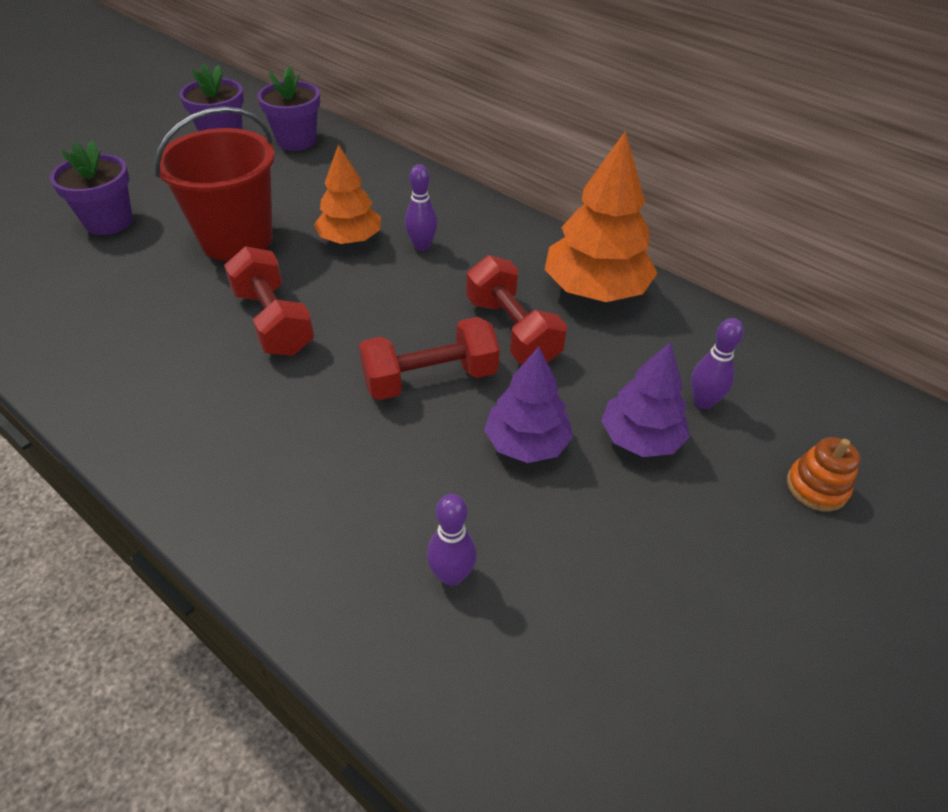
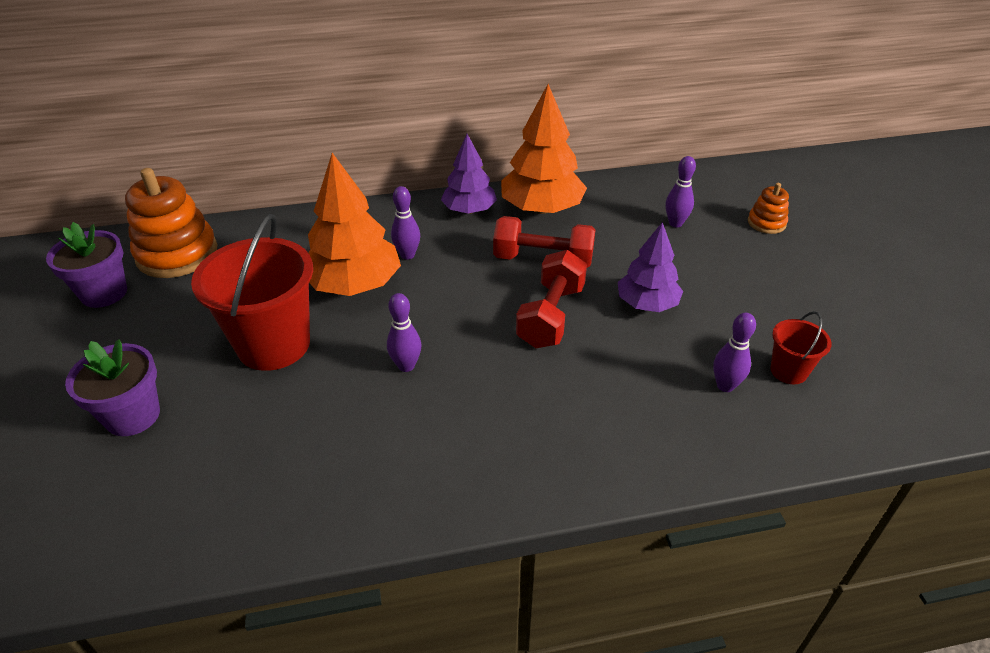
camera: 50 degrees left, 5 degrees down
(274, 322) = (406, 366): red dumbbell -> purple bowling pin
(296, 141) = (177, 254): purple flower pot -> orange stacking toy
(350, 239) = (355, 284): orange tree -> orange tree, size x1.54
(536, 631) = (788, 371): none -> red bucket
(640, 438) = (682, 259): purple tree -> purple tree (469, 210)

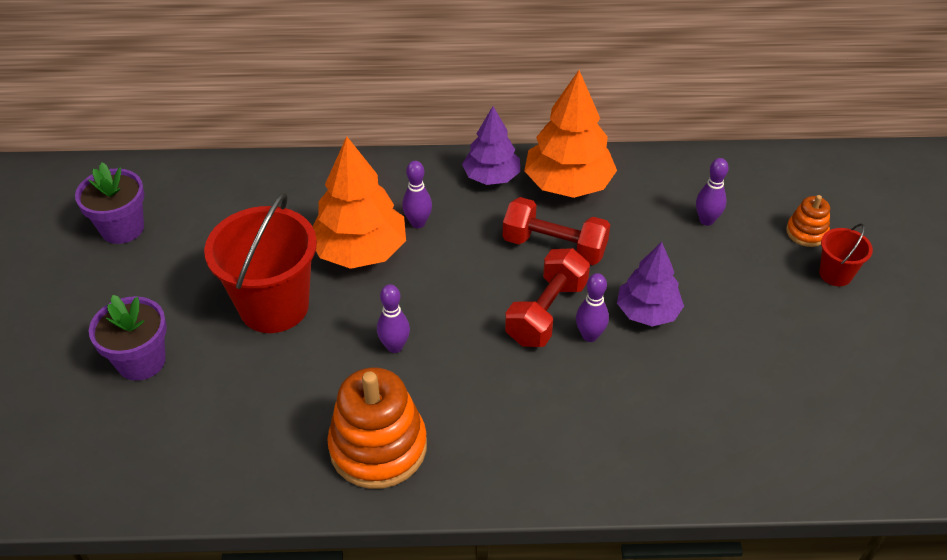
camera: 10 degrees right, 5 degrees up
(177, 254) = (193, 193): orange stacking toy -> orange stacking toy (378, 447)
(725, 386) = (699, 412): purple bowling pin -> purple bowling pin (589, 335)
(788, 371) = (768, 406): red bucket -> red bucket (835, 274)

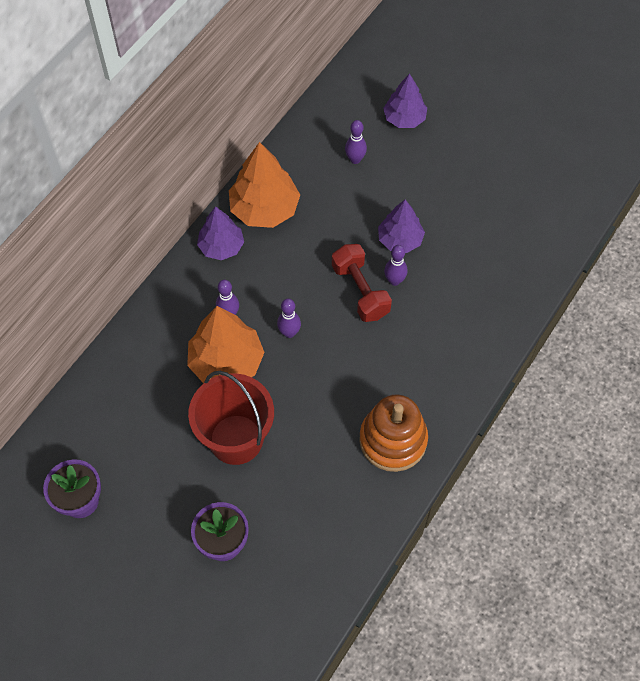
camera: 55 degrees left, 15 degrees up
(394, 346) = (324, 388): purple bowling pin -> purple bowling pin (289, 332)
(554, 247) = (312, 252): red dumbbell -> none
(806, 232) = (404, 118): orange stacking toy -> purple tree
(835, 274) = (444, 130): red bucket -> none

